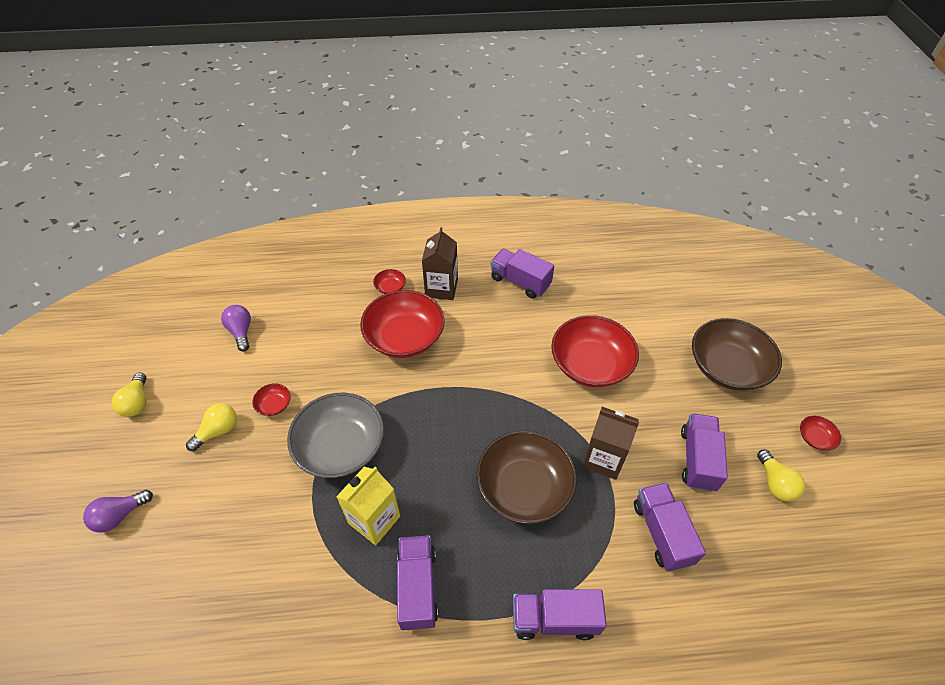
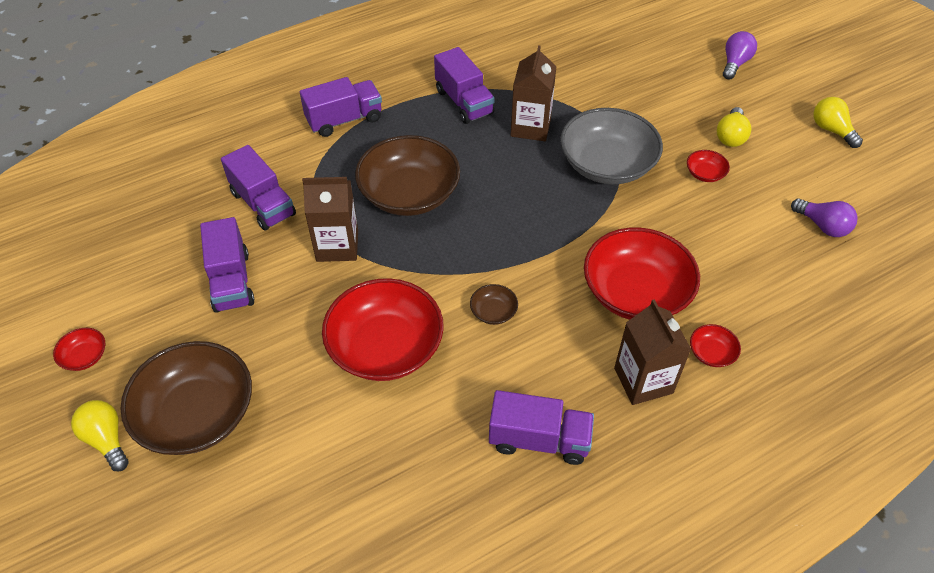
camera: 155 degrees right, 0 degrees up
(374, 520) = (530, 127): yellow carton -> brown carton
(507, 360) = (493, 312): none -> brown bowl
(775, 483) = (142, 287): yellow light bulb -> yellow light bulb (107, 439)

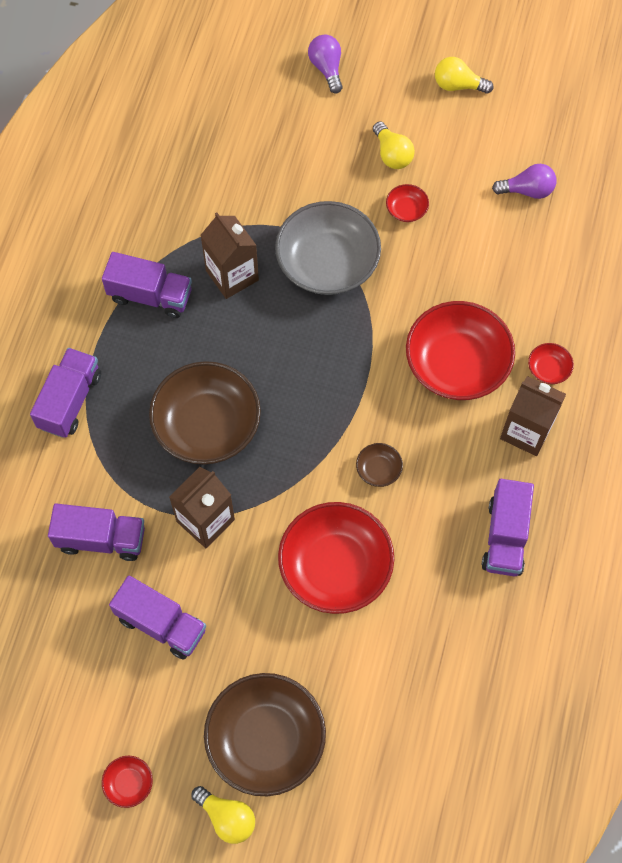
camera: 45 degrees left, 15 degrees up
(107, 439) = (227, 817): yellow light bulb -> yellow light bulb turned 150 degrees counterclockwise
(539, 440) = (505, 536): purple truck -> purple truck turned 135 degrees clockwise

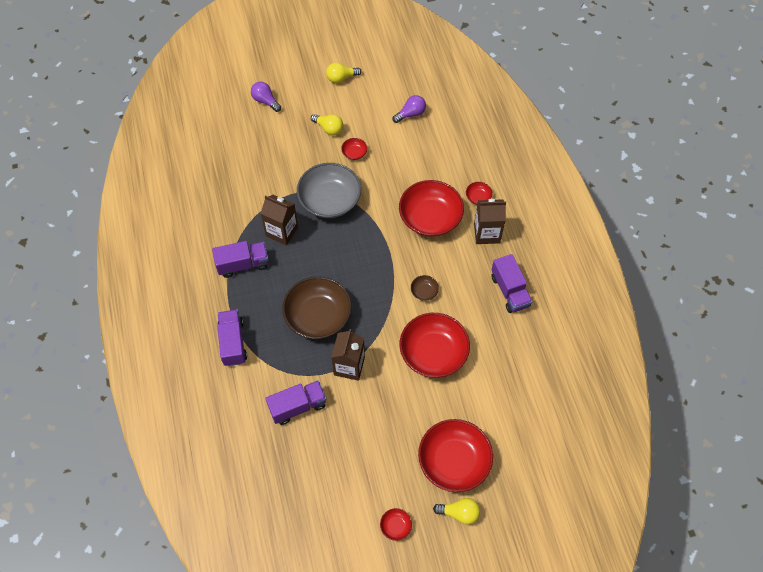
camera: 30 degrees left, 5 degrees down
(161, 624) = (360, 433): purple truck -> none
(266, 739) = (454, 461): brown bowl -> red bowl

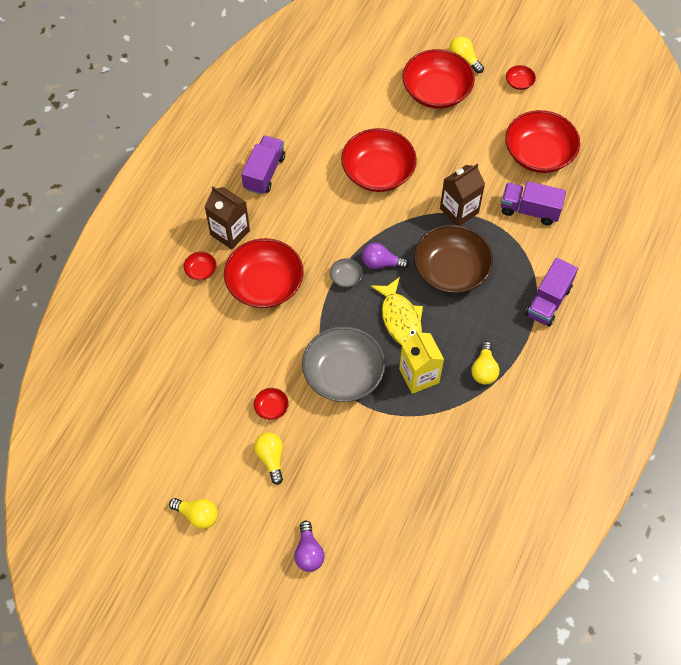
camera: 140 degrees left, 0 degrees up
(243, 264) = (484, 370): purple truck -> yellow light bulb
(282, 231) = (419, 376): brown carton -> yellow carton
(324, 258) = (400, 318): none -> yellow fish
(327, 464) = (539, 154): none -> red bowl
(383, 259) = (346, 277): none -> grey bowl
(411, 114) = (170, 408): purple light bulb -> purple light bulb (381, 263)
(424, 291) = (337, 224): brown bowl -> none

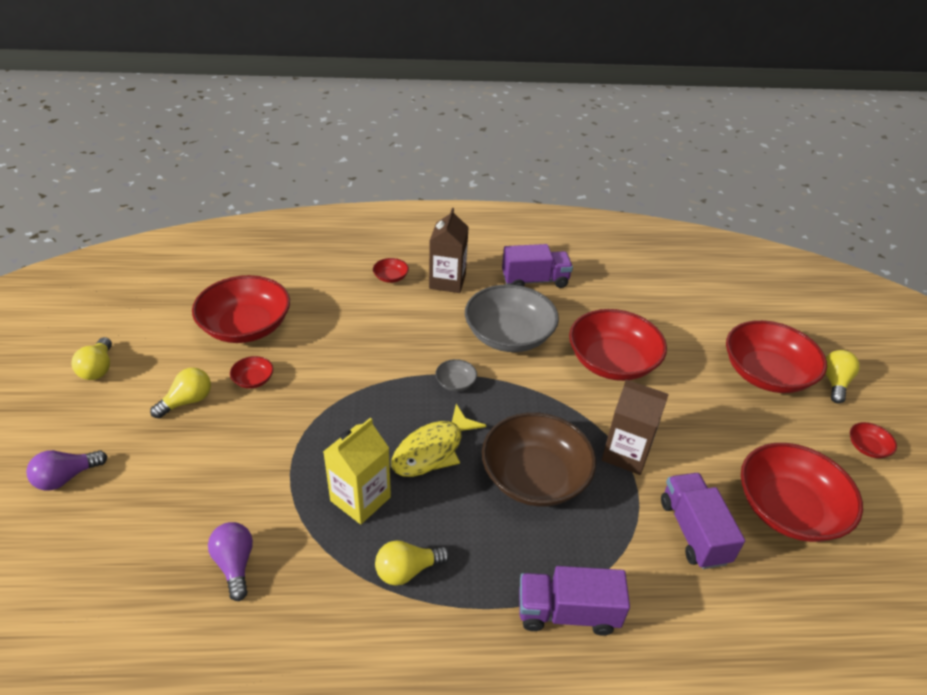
camera: 60 degrees right, 20 degrees down
(265, 284) = (404, 324): red bowl -> red bowl (246, 326)
(343, 374) = (326, 424): grey bowl -> grey bowl (509, 335)
(381, 263) = (495, 406): purple light bulb -> purple light bulb (235, 564)

